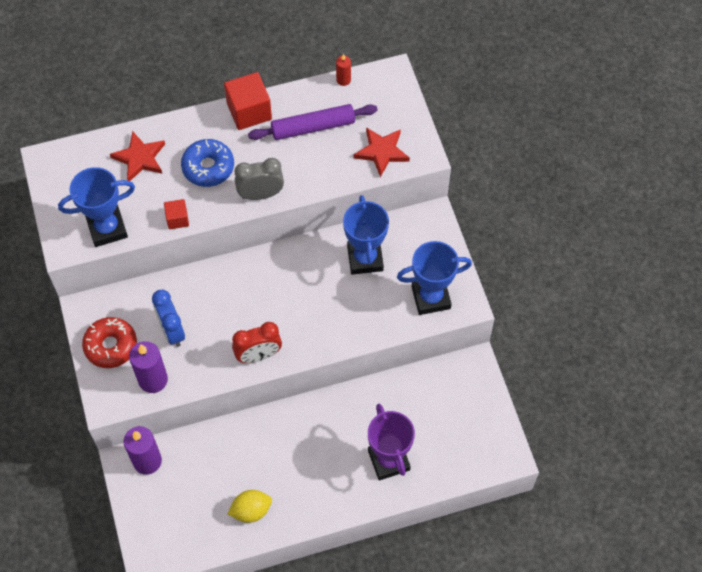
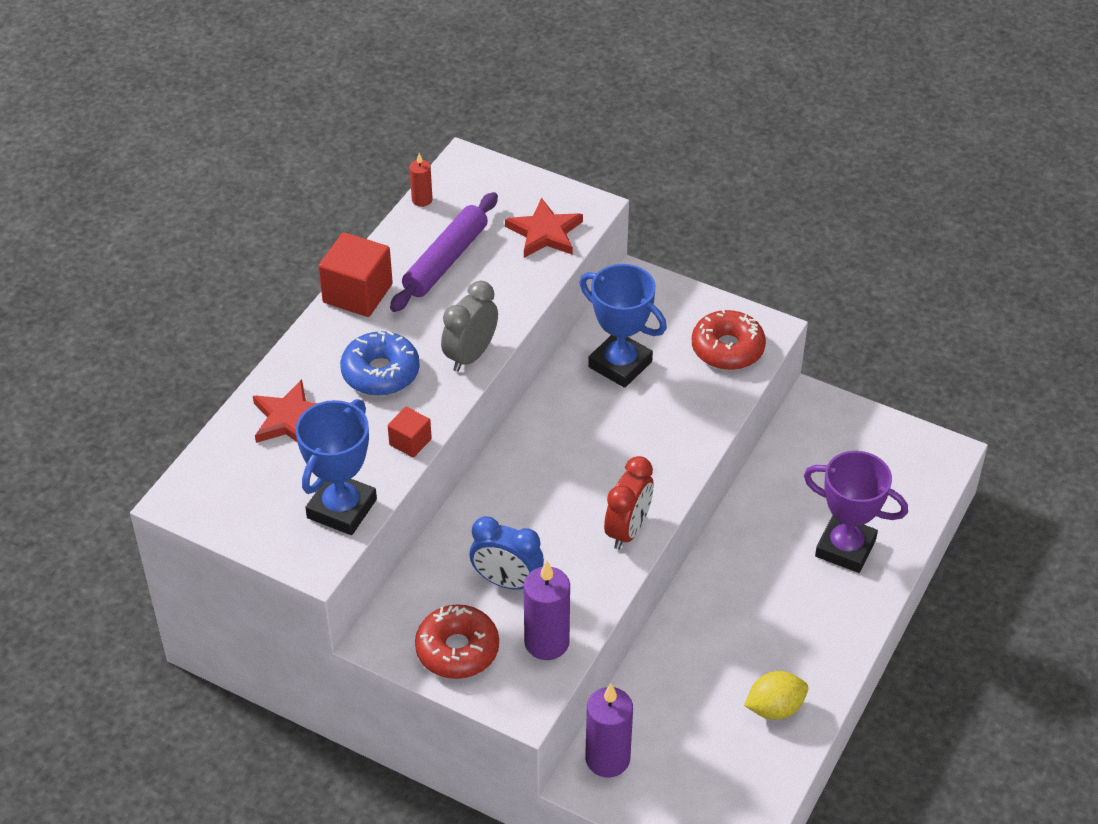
camera: 45 degrees left, 15 degrees down
(251, 510) = (774, 708): yellow lemon -> yellow lemon turned 45 degrees clockwise
(431, 297) = (727, 349): blue trophy -> red donut

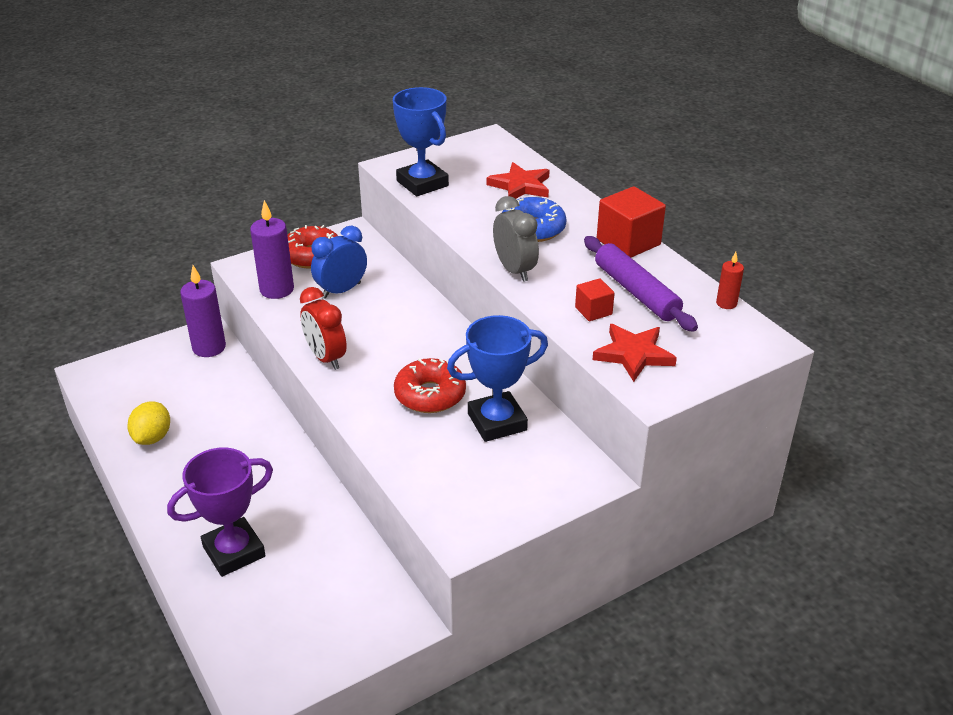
camera: 120 degrees right, 10 degrees down
(410, 442) = (453, 222): red cube -> red cube (593, 311)
(727, 349) = (460, 498): red donut -> red donut (430, 395)

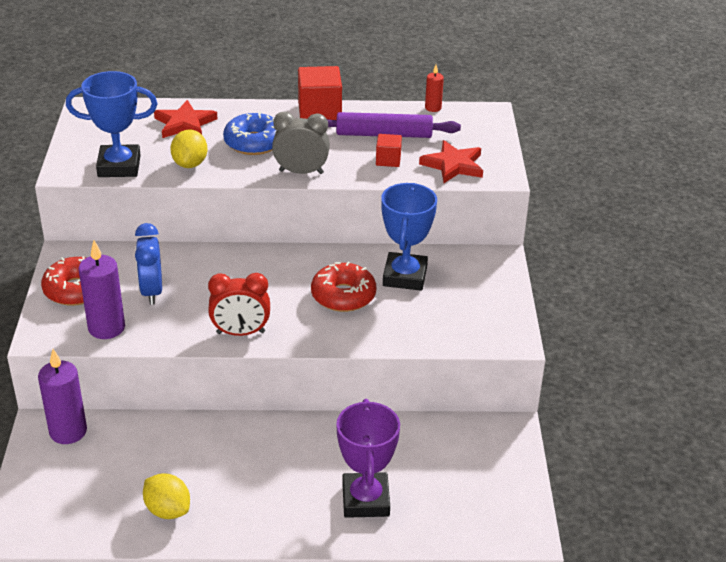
camera: 60 degrees left, 0 degrees up
(462, 212) = (190, 164): none -> yellow lemon

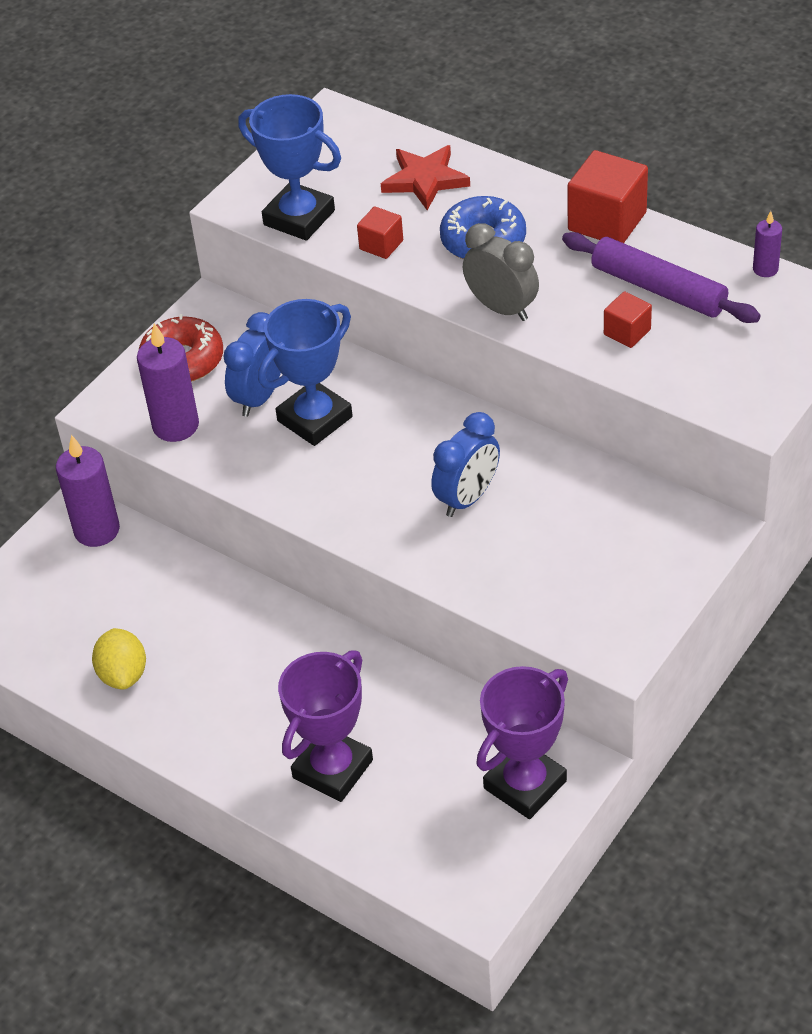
camera: 40 degrees right, 10 degrees up
(190, 164) = (381, 245): yellow lemon -> red cube
(240, 332) = (310, 496): red clock -> none
(343, 296) = (467, 498): red donut -> blue clock
(405, 276) = (566, 503): blue trophy -> blue trophy (315, 419)
(433, 108) = (765, 269): red candle -> purple candle
(453, 165) = (705, 373): red star -> none
(491, 453) = (525, 784): none -> purple trophy

